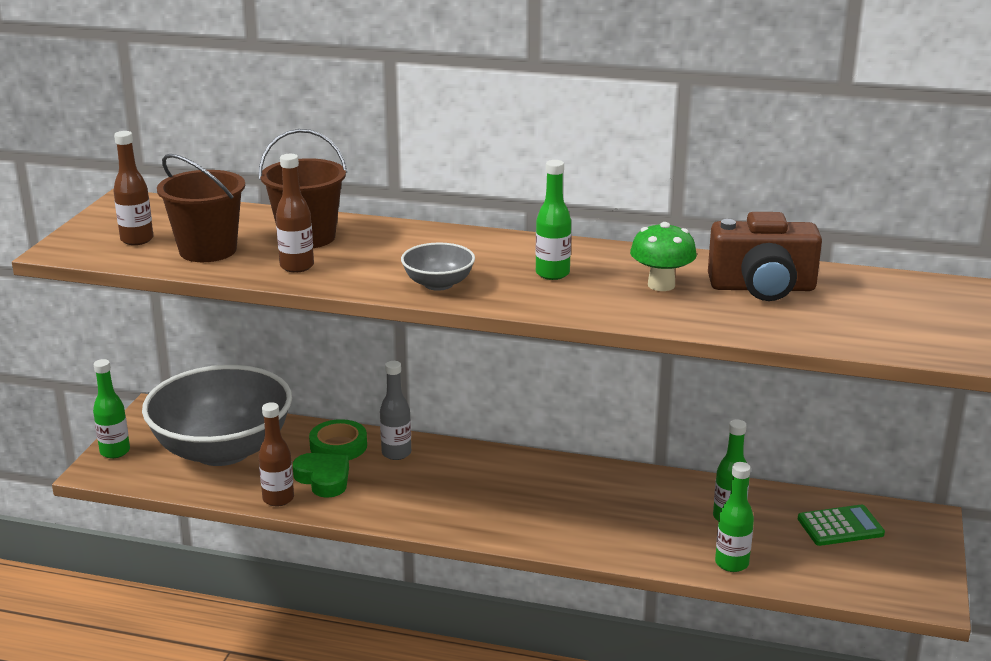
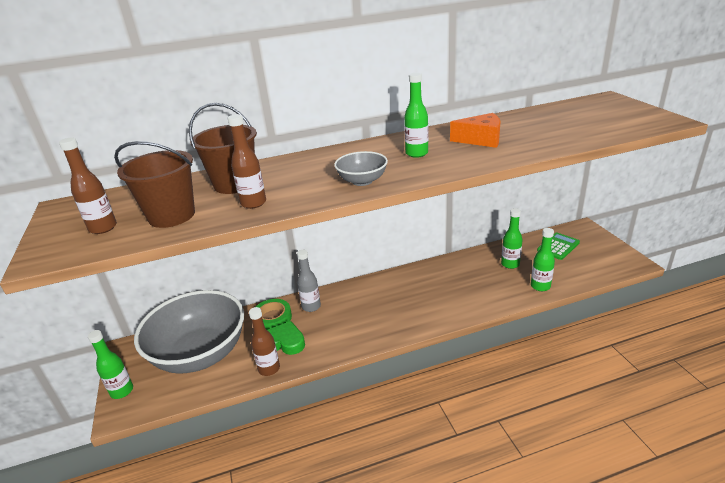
camera: 30 degrees left, 5 degrees up
(661, 285) = (481, 140): green mushroom -> orange cheese
(762, 288) = (528, 125): brown camera -> none

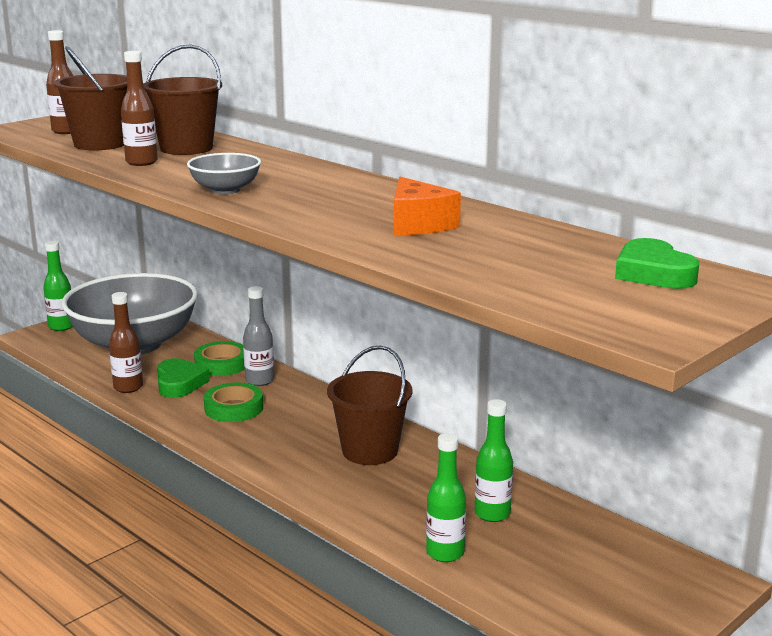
camera: 60 degrees right, 10 degrees down
(340, 324) = (234, 408): none -> green tape
(416, 153) = (334, 200): green bottle -> none
(427, 285) = (370, 451): none -> brown bucket
(558, 246) = (602, 558): green calculator -> none
(584, 109) = (653, 273): none -> green heart

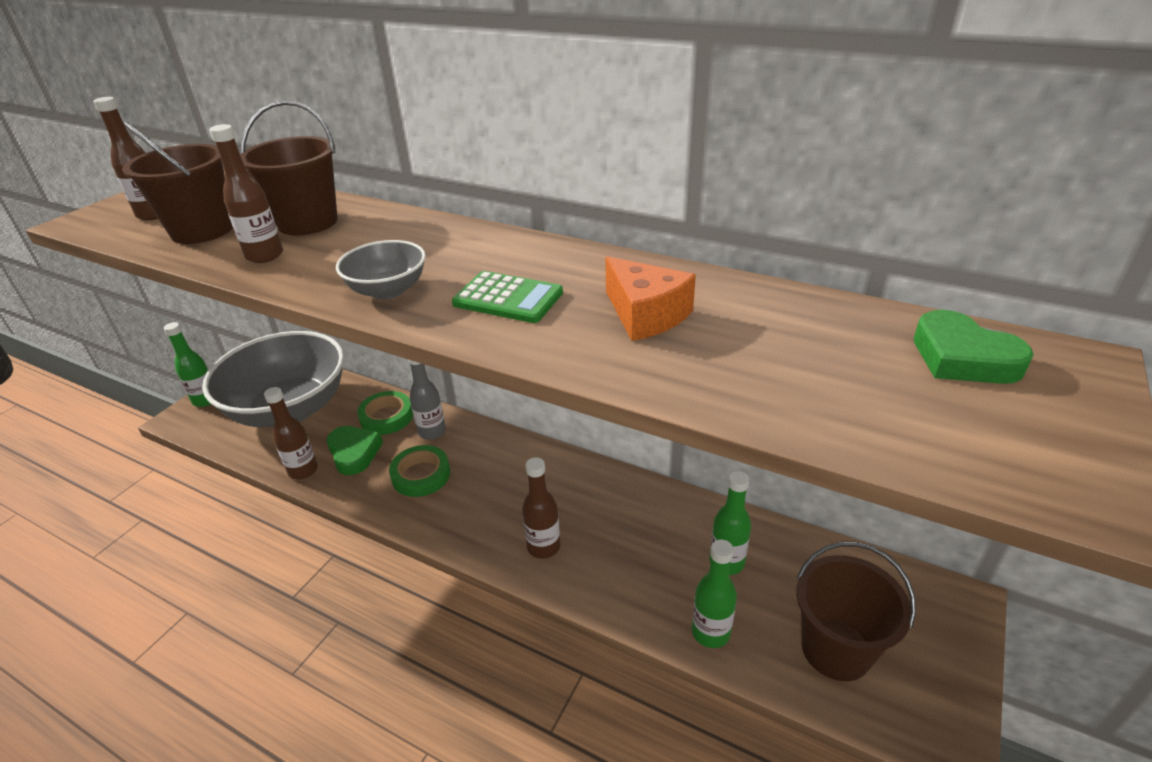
camera: 15 degrees left, 15 degrees up
(316, 204) = (508, 298): none -> green calculator
(322, 473) = (543, 547): none -> brown bottle
(370, 451) = (576, 503): brown bucket -> brown bucket (836, 649)

